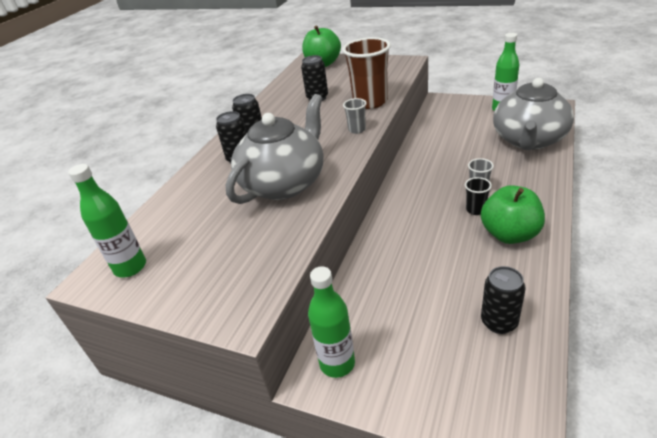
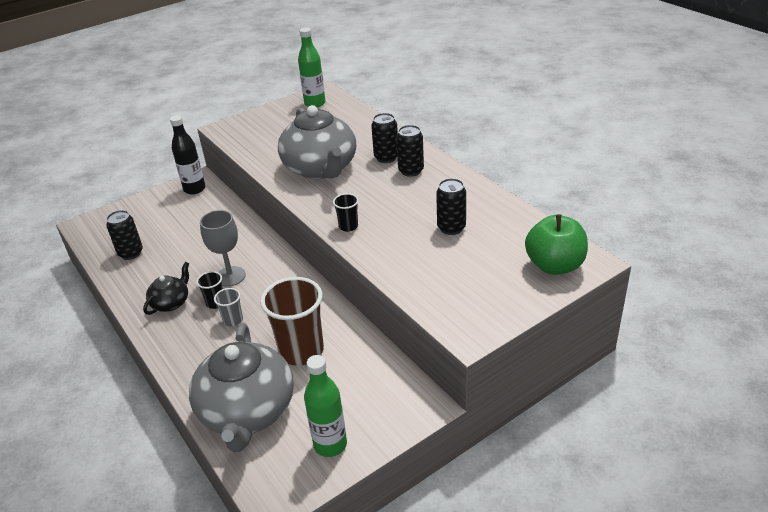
camera: 120 degrees right, 0 degrees up
(337, 363) = (194, 189): green bottle -> black bottle
(357, 130) = (348, 226): grey cup -> black cup
(370, 102) = (392, 256): brown cup -> brown cup (301, 351)
(439, 223) = (230, 276): none -> grey goblet
(509, 234) = (171, 303): green apple -> black teapot
(528, 140) = (247, 412): grey teapot -> grey teapot turned 150 degrees counterclockwise

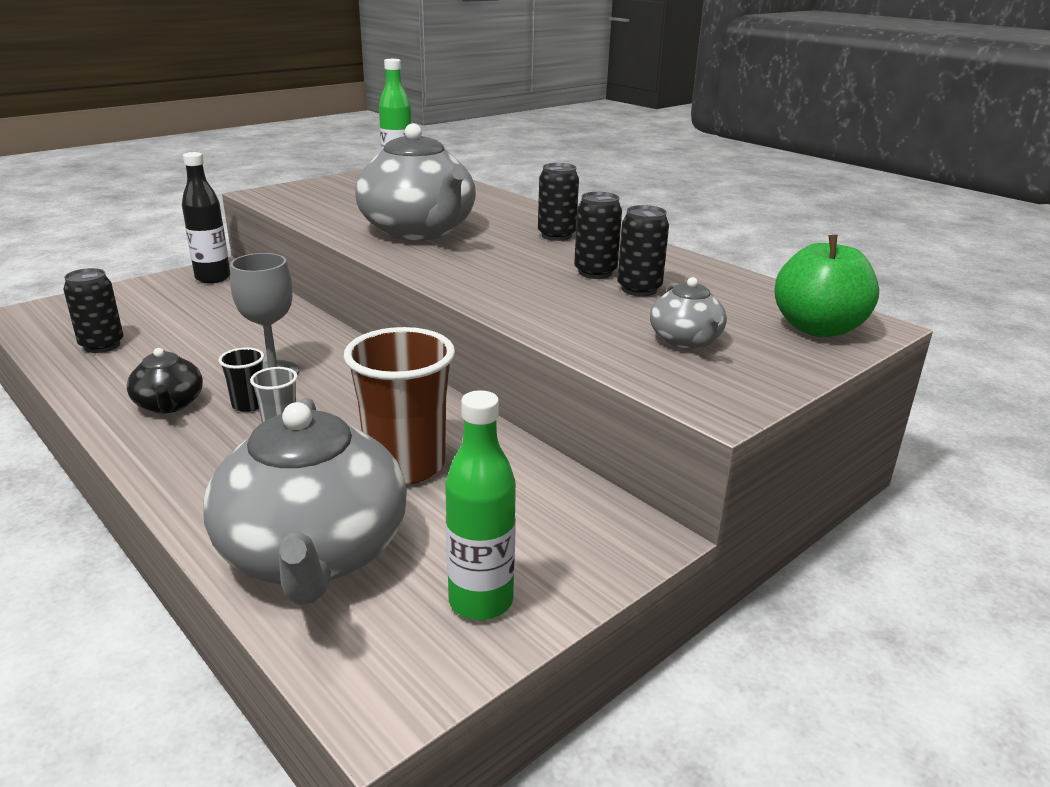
camera: 10 degrees left, 10 degrees down
(171, 303) = (169, 404): black teapot -> black teapot turned 135 degrees clockwise
(348, 226) = (475, 286): black cup -> none
(386, 158) = (516, 224): black can -> black can (595, 272)
(466, 278) = (686, 340): none -> grey teapot

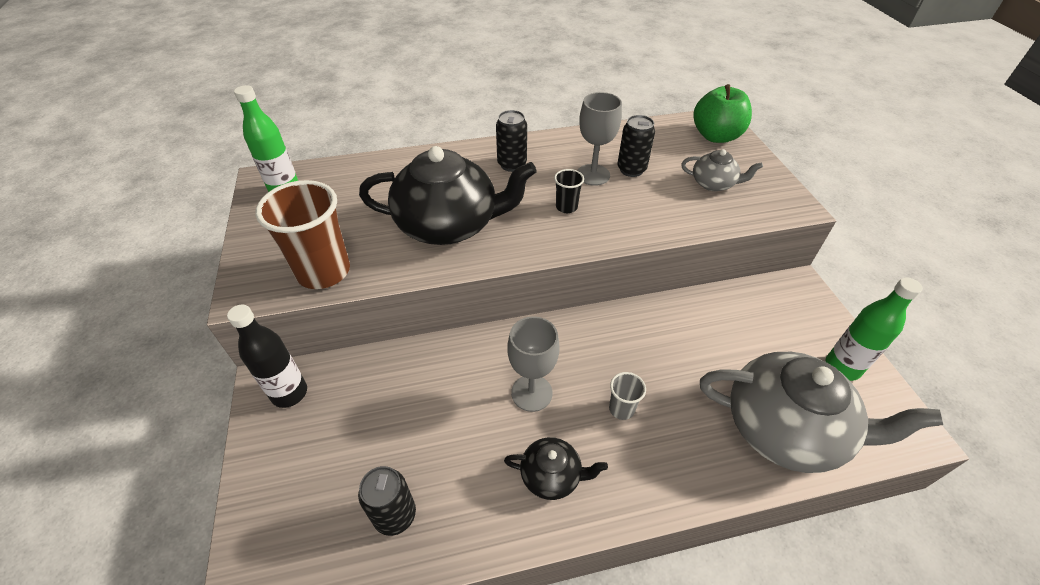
camera: 60 degrees left, 20 degrees up
(248, 405) = (578, 421): black cup -> black cup (566, 207)
(406, 465) = (700, 356): brown cup -> brown cup (323, 272)
(418, 231) = (449, 225): grey teapot -> black teapot
(595, 272) = (593, 175): black can -> grey goblet

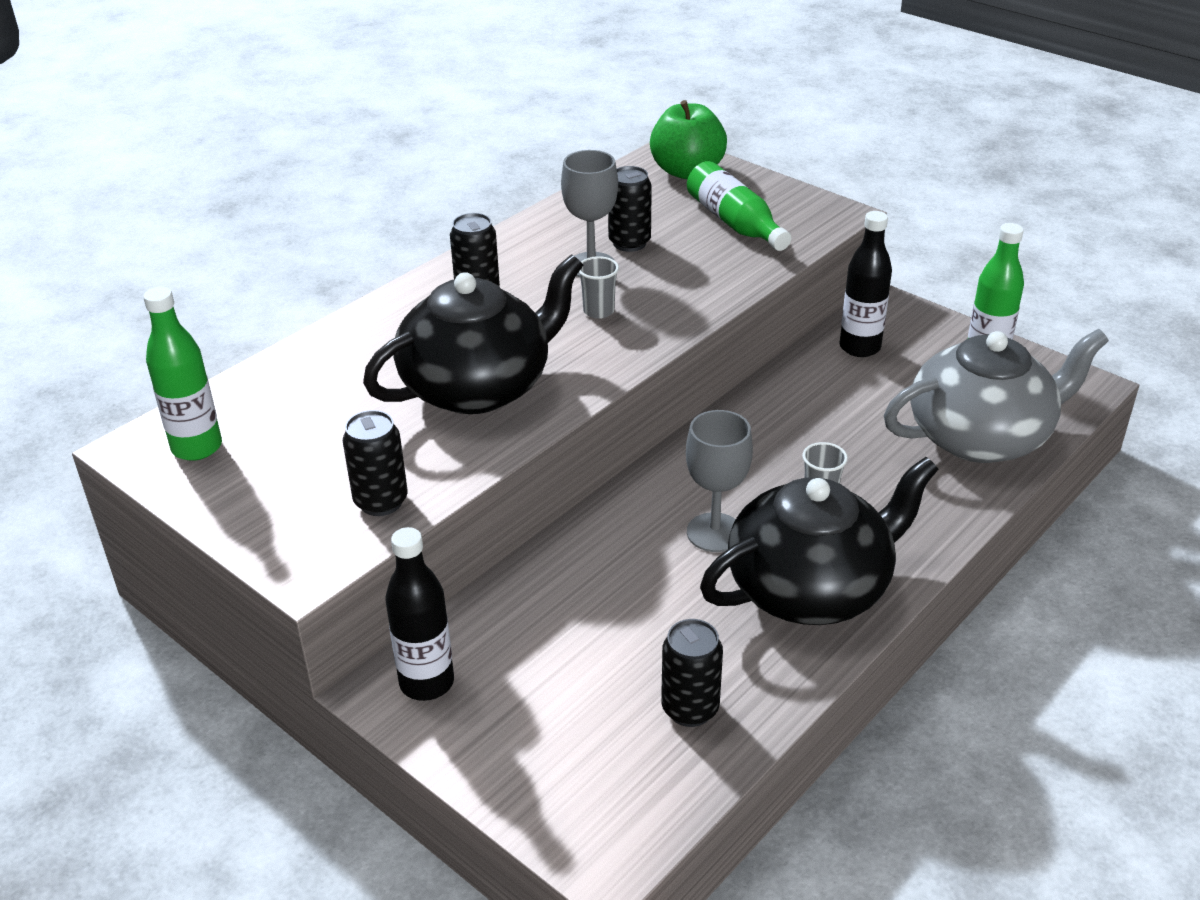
camera: 35 degrees left, 10 degrees down
(323, 272) = (381, 501): brown cup -> black can
(552, 476) = (810, 588): black teapot -> black teapot, size x2.10
(566, 207) = (599, 311): black cup -> grey cup
(713, 184) = (734, 223): grey teapot -> green bottle
(752, 309) = (859, 347): none -> black bottle

